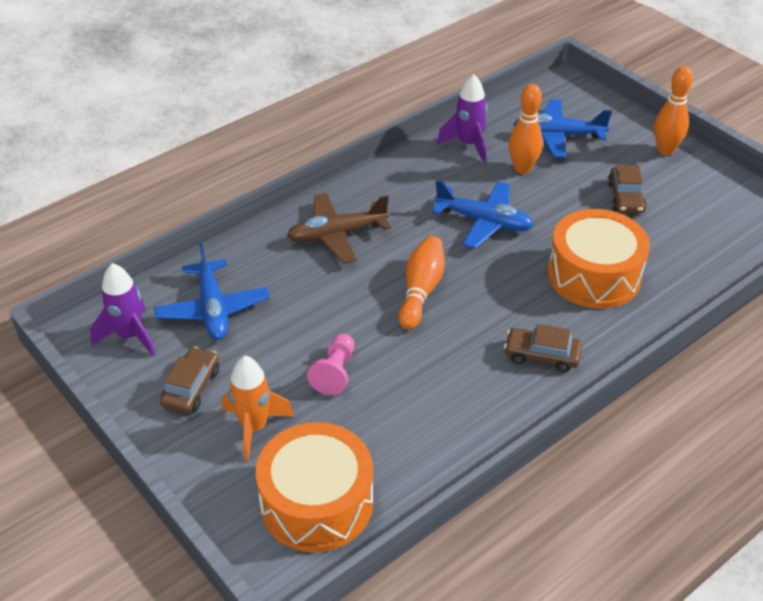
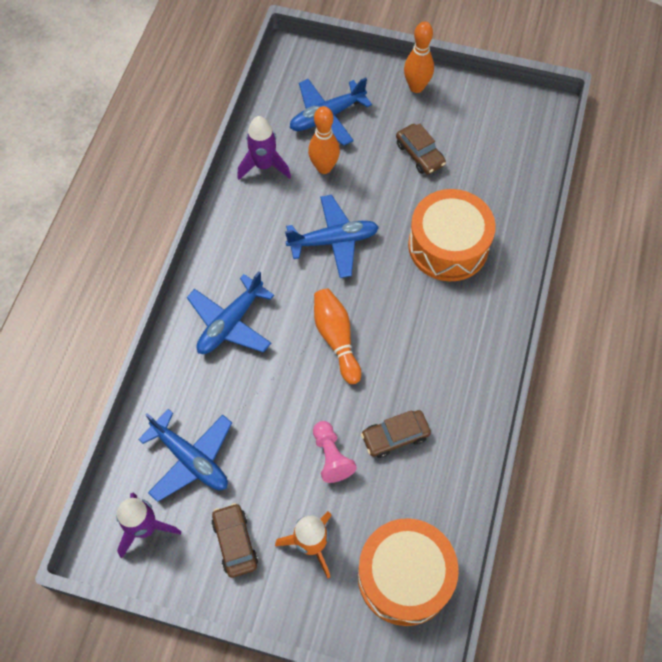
camera: 35 degrees left, 20 degrees up
(337, 235) = (230, 323): brown plane -> blue plane
(541, 355) = (463, 344): brown car -> brown car (395, 436)

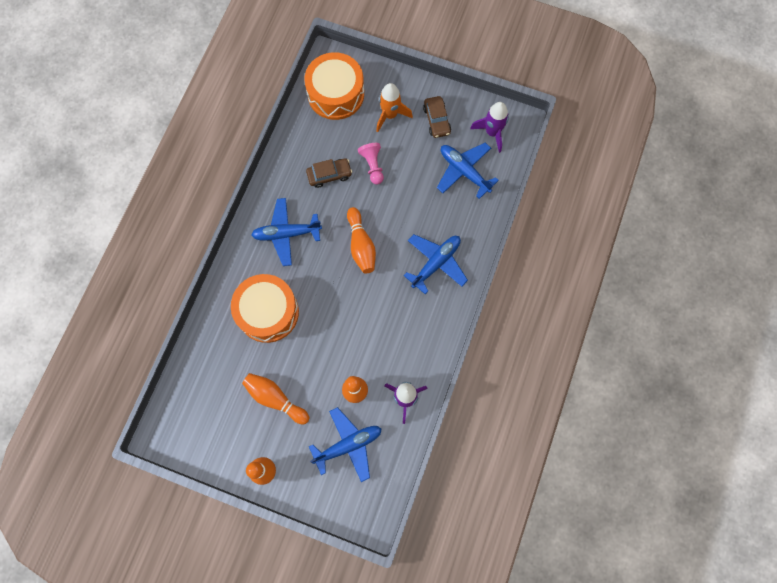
camera: 175 degrees left, 10 degrees up
(333, 241) = (355, 324): blue plane -> blue plane (286, 234)
(420, 154) = (275, 398): brown car -> orange bowling pin

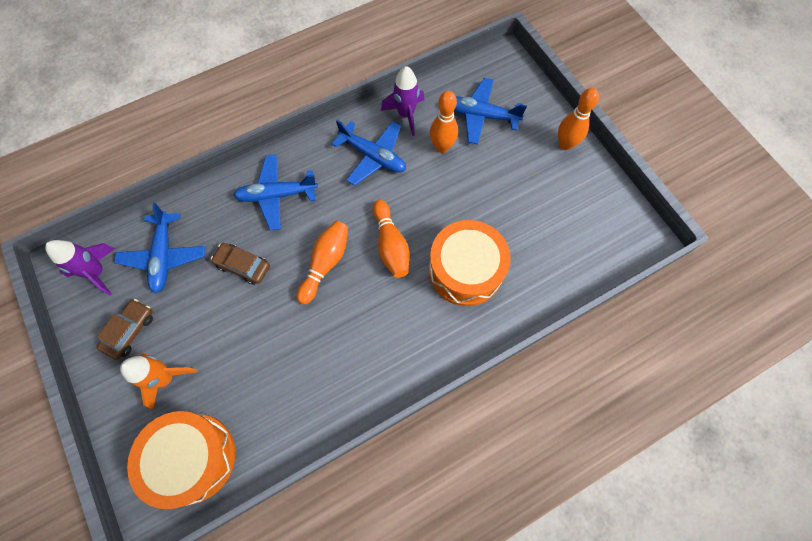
camera: 140 degrees left, 5 degrees down
(275, 398) = (516, 191): orange bowling pin -> orange bowling pin (391, 245)
(286, 234) = (386, 333): blue plane -> blue plane (373, 156)
(329, 175) = (289, 362): brown car -> brown car (243, 266)
(372, 166) = (238, 335): pink pawn -> none

